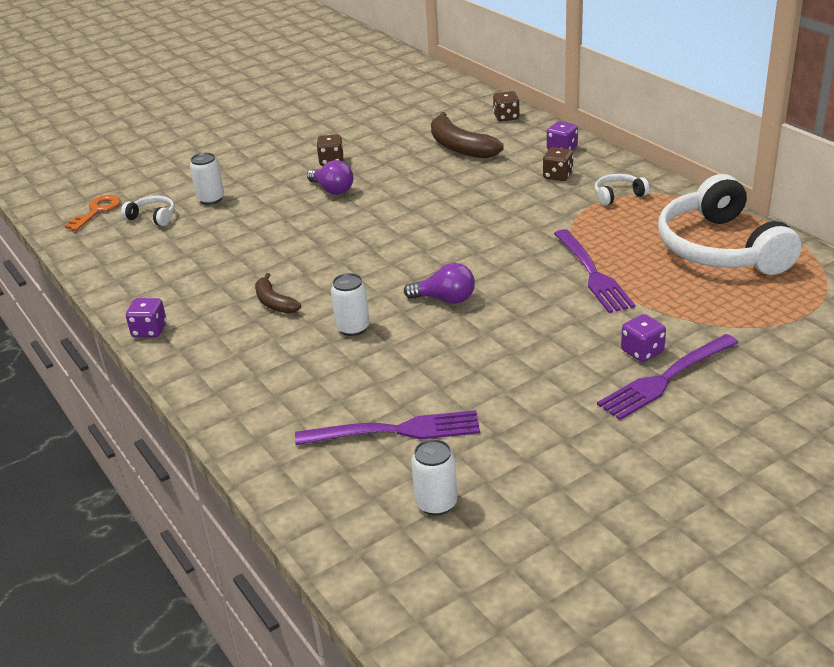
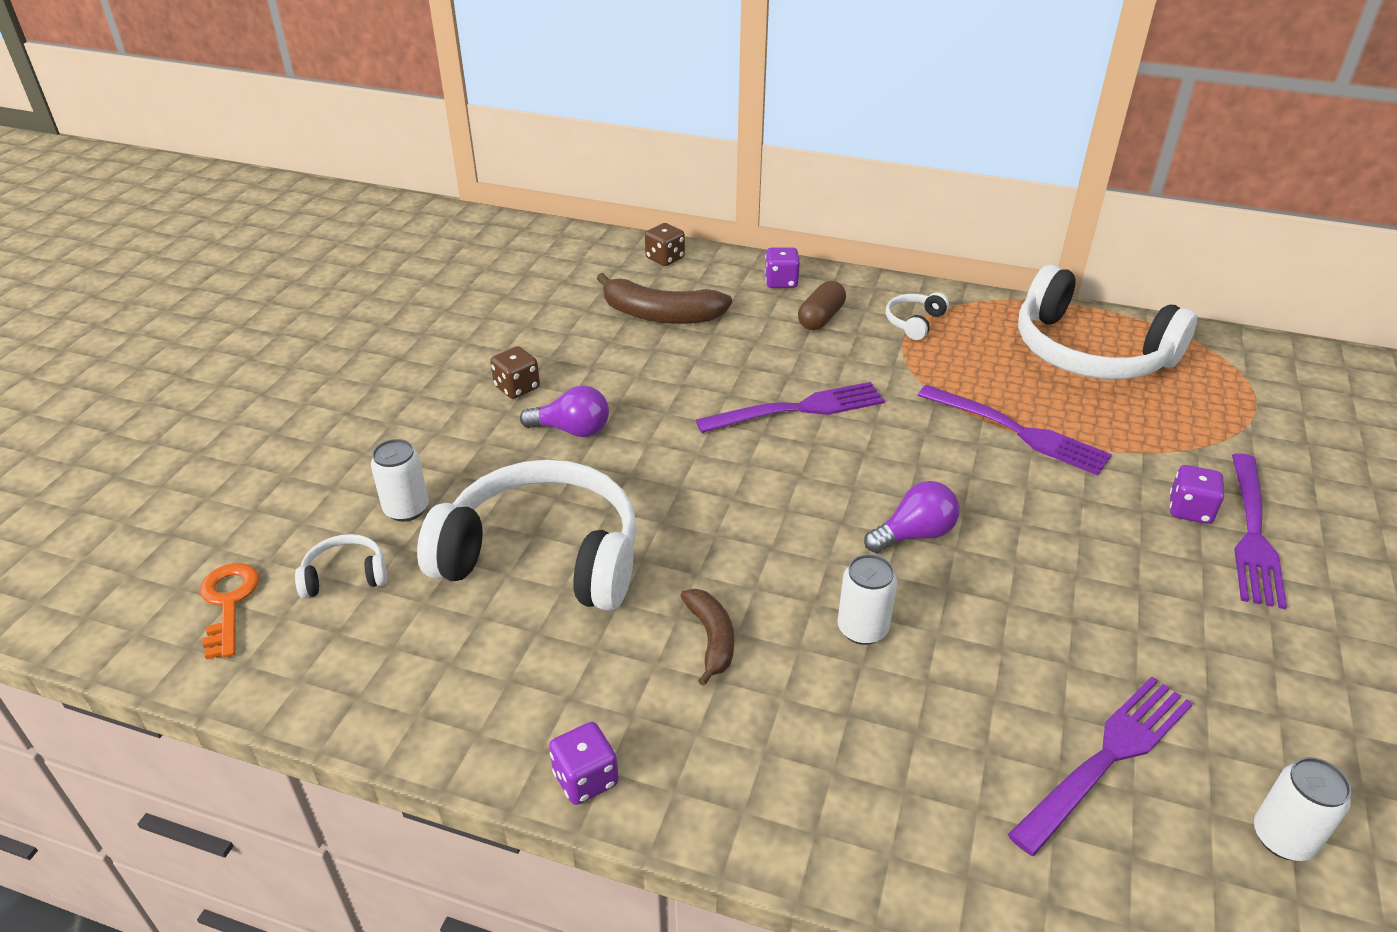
camera: 40 degrees left, 5 degrees up
(245, 240) = (543, 555): none -> white headphones
(274, 302) = (711, 639): brown banana -> brown banana turned 120 degrees counterclockwise
(470, 218) = (798, 409): none -> purple fork
(557, 176) = (821, 318): brown dice -> brown capsule

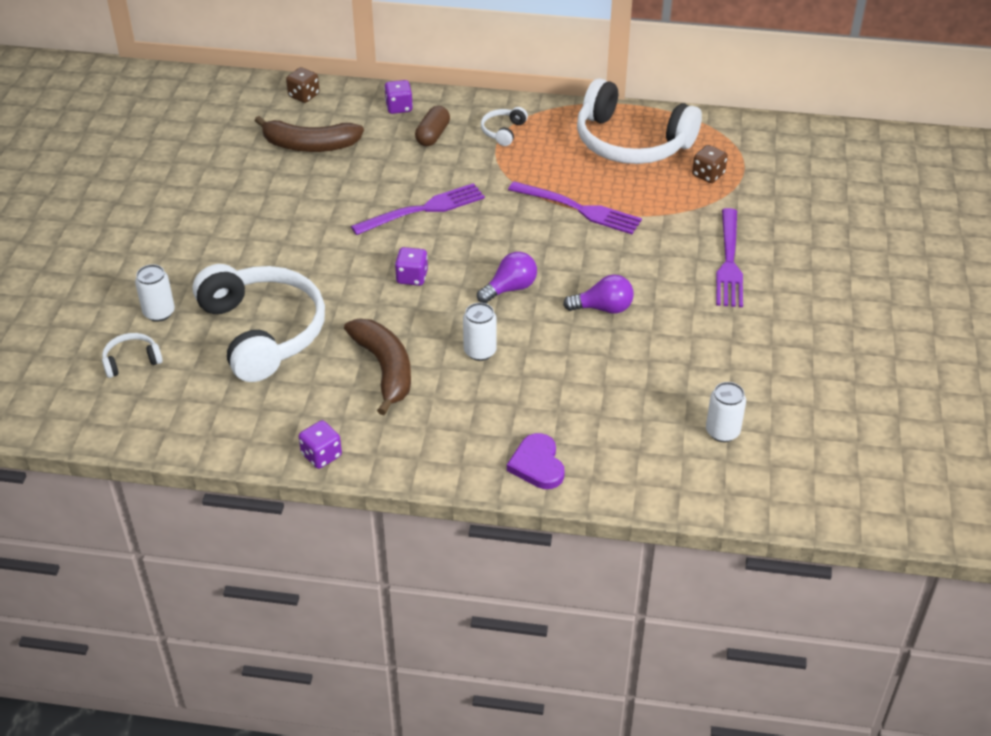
camera: 10 degrees left, 5 degrees up
(229, 603) = (58, 387): orange key -> none
(517, 388) = (213, 216): brown dice -> brown dice (708, 175)
(543, 555) = (263, 332): white headphones -> white headphones turned 60 degrees clockwise
(572, 430) = (262, 243): purple light bulb -> purple light bulb (603, 308)
(711, 639) = (384, 369): brown banana -> brown banana, size x1.71
(949, 855) = (537, 464): none -> purple heart
(1107, 758) = (628, 404): purple fork -> none
(1190, 510) = (690, 251): purple dice -> purple dice (412, 277)

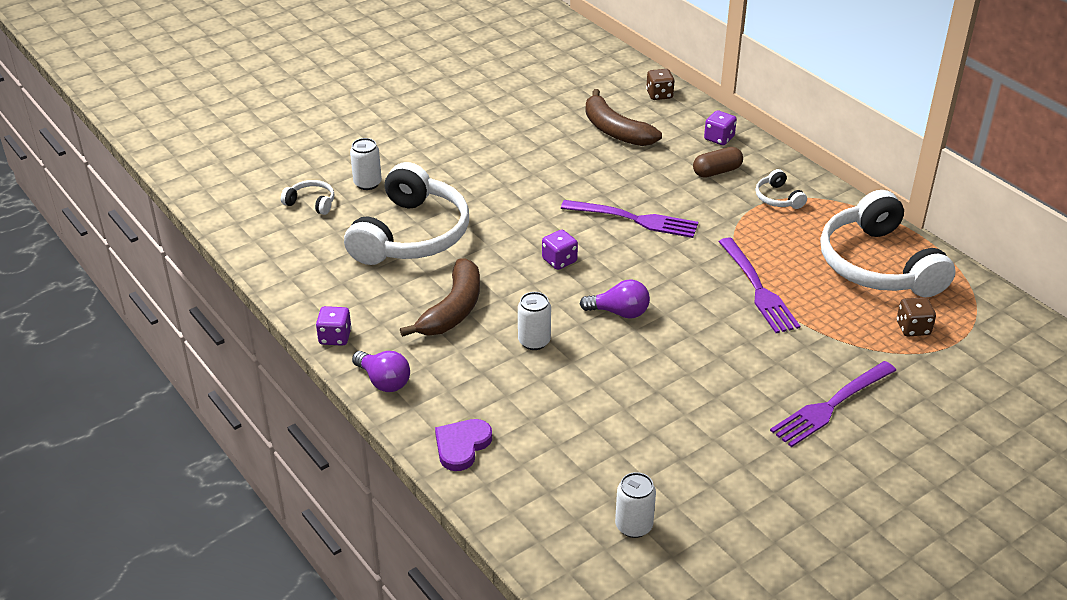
camera: 45 degrees right, 5 degrees down
(503, 131) = (778, 198): white headphones -> white headphones turned 90 degrees counterclockwise
(603, 308) = (671, 372): purple light bulb -> purple light bulb (383, 381)

